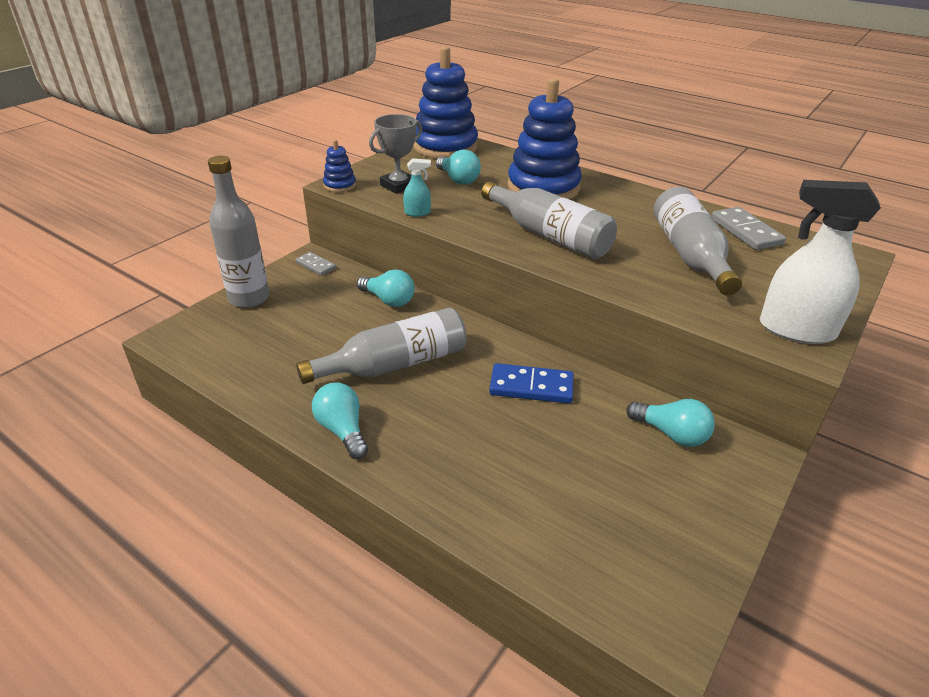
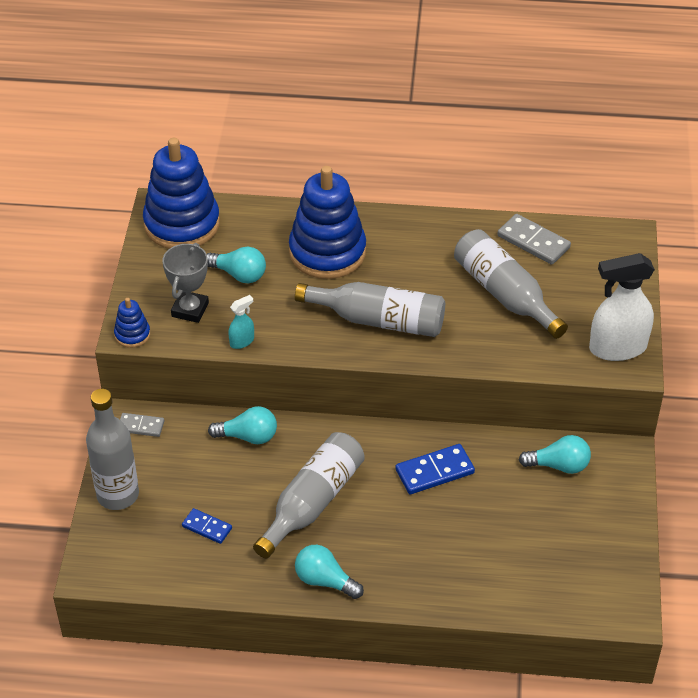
camera: 30 degrees left, 10 degrees up
(288, 346) = (207, 527): none -> blue domino

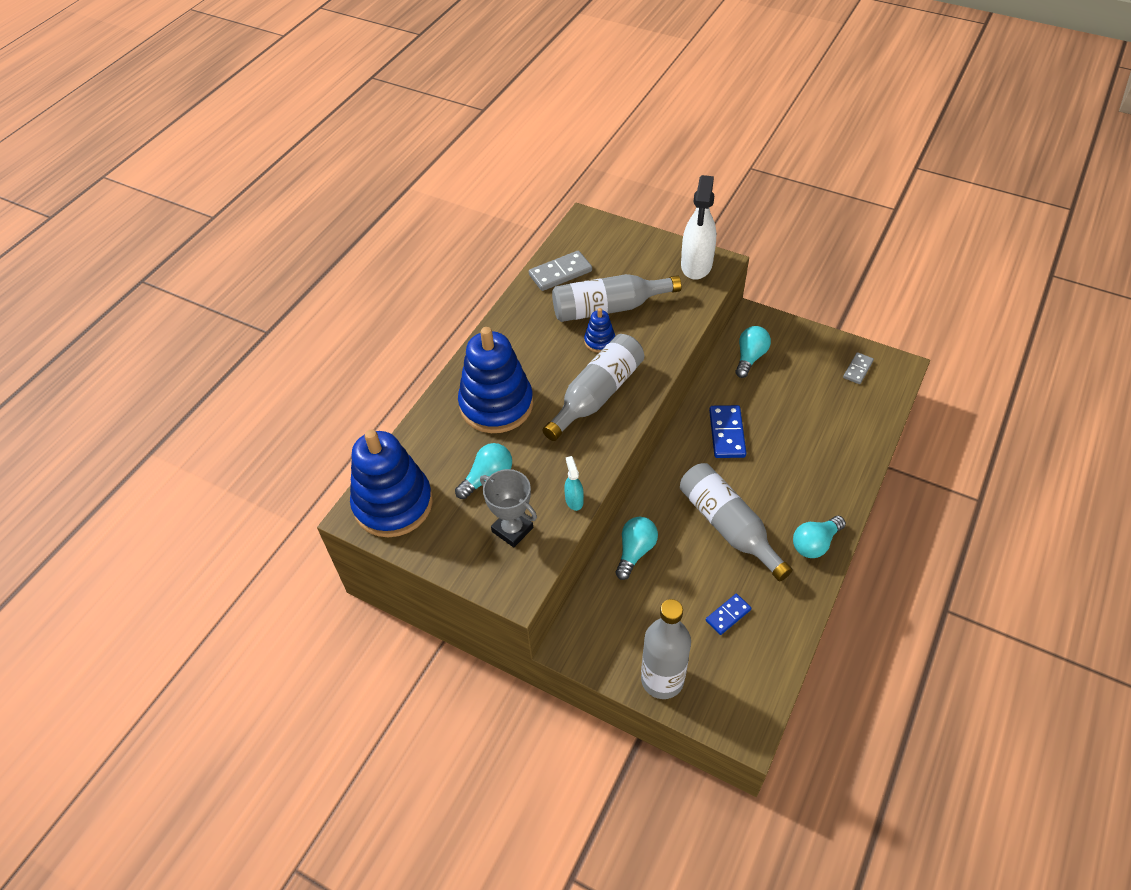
camera: 65 degrees left, 5 degrees up
(132, 334) = (521, 587): blue stacking toy -> blue stacking toy (599, 341)
(141, 426) = (585, 635): grey domino -> grey domino (858, 369)

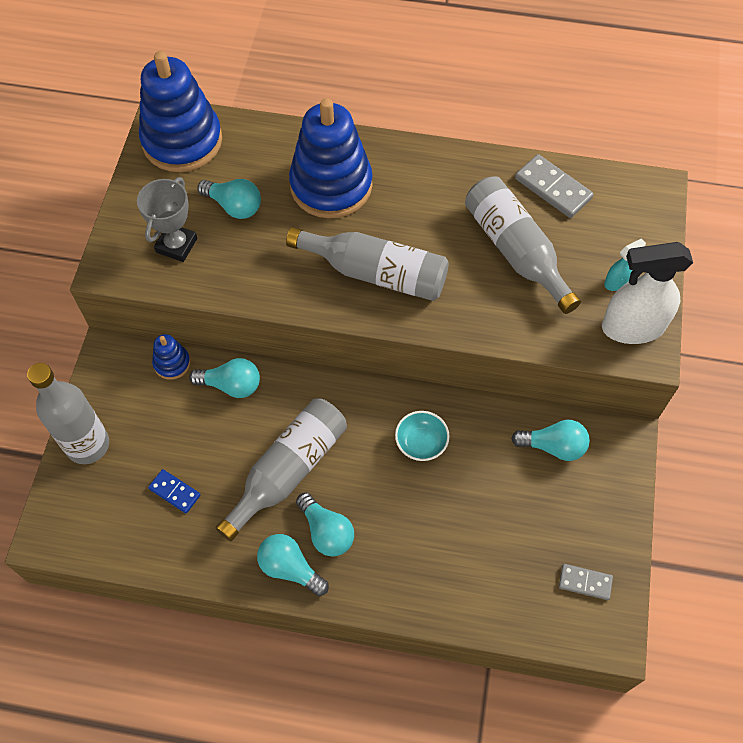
camera: 70 degrees right, 10 degrees up
(574, 500) = (226, 288): turquoise spray bottle -> turquoise spray bottle (616, 282)
(599, 341) = (458, 255): blue stacking toy -> blue stacking toy (172, 363)
(726, 433) = (421, 443): blue domino -> turquoise bowl
(788, 512) = (326, 531): none -> turquoise light bulb

